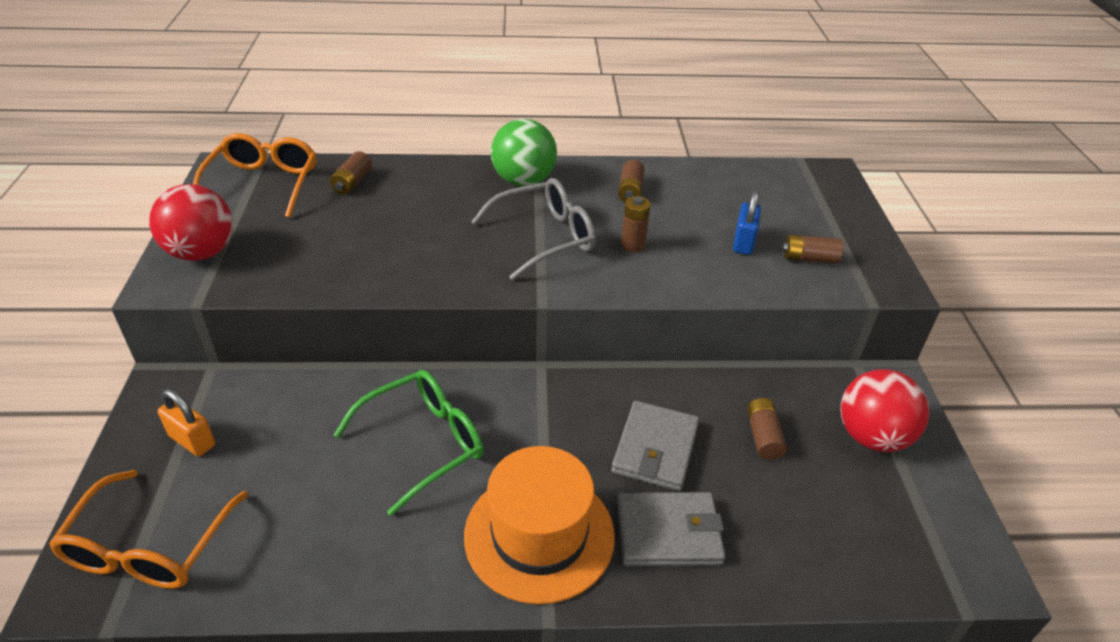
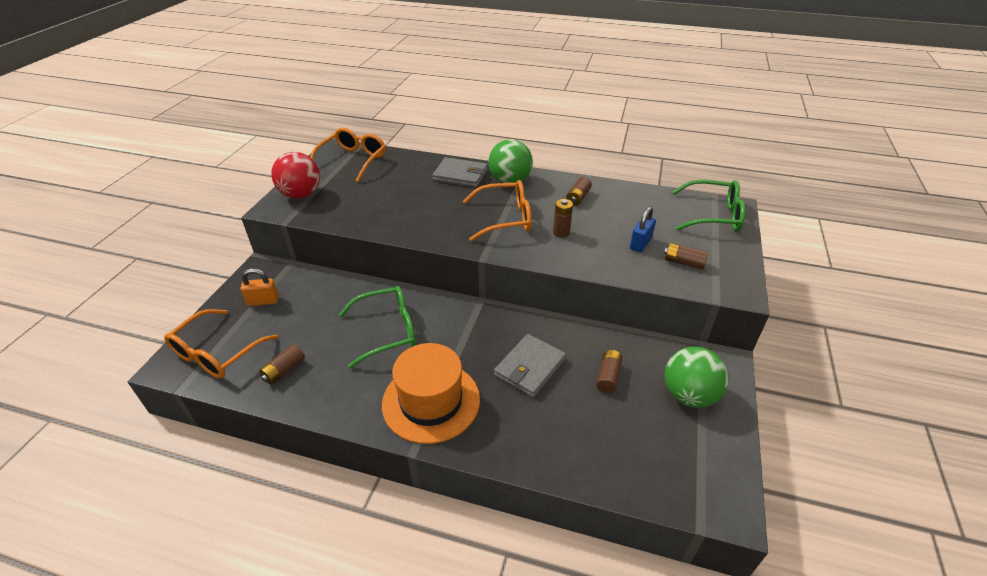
camera: 20 degrees right, 0 degrees up
(192, 440) = (263, 301): orange padlock -> orange padlock turned 60 degrees counterclockwise
(352, 182) = (404, 167): brown battery -> brown battery (284, 370)
(544, 238) = (504, 218): grey glasses -> orange glasses
(668, 533) = (513, 421): grey wallet -> grey wallet (460, 175)
(812, 188) = (712, 215): none -> green glasses
(871, 437) = (688, 395): red ball -> green ball

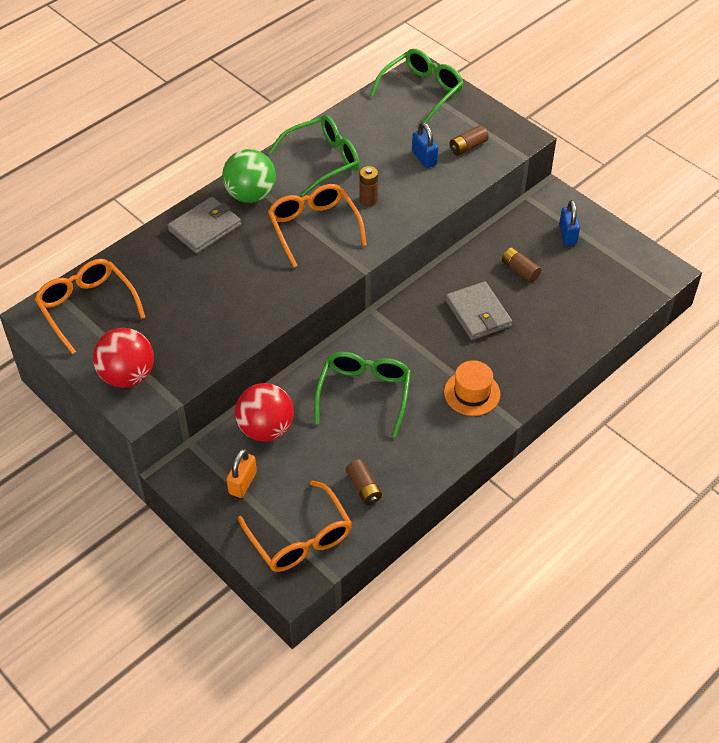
camera: 60 degrees left, 10 degrees up
(322, 292) = (266, 429): none -> red ball
(431, 401) = (472, 393): orange hat -> orange hat, size x0.60
(504, 218) = (314, 228): orange glasses -> orange glasses turned 45 degrees counterclockwise
(578, 197) = (322, 161): brown battery -> green glasses
(688, 395) = (567, 235): green ball -> blue padlock

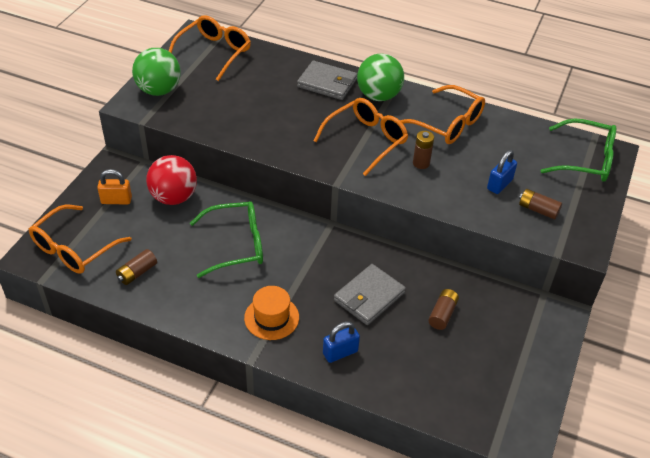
camera: 65 degrees right, 5 degrees down
(127, 376) = (159, 90): red ball -> green ball
(322, 161) = (447, 124): green glasses -> orange glasses
(567, 235) = (515, 340): blue padlock -> blue padlock (340, 352)

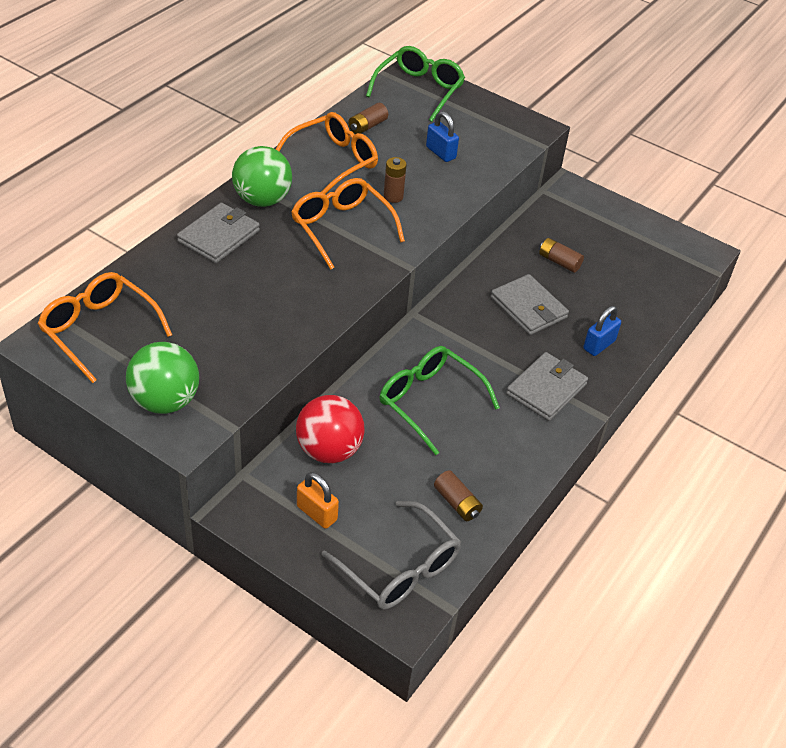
camera: 80 degrees left, 0 degrees up
(74, 248) = (399, 567): orange glasses -> grey glasses
(116, 200) = (317, 513): orange padlock -> orange padlock turned 60 degrees counterclockwise
(236, 245) = (430, 402): green glasses -> green glasses turned 45 degrees counterclockwise
(271, 317) = (546, 389): orange hat -> grey wallet
(340, 352) = (599, 345): blue padlock -> blue padlock turned 60 degrees clockwise
(538, 210) = (483, 139): brown battery -> brown battery (367, 126)

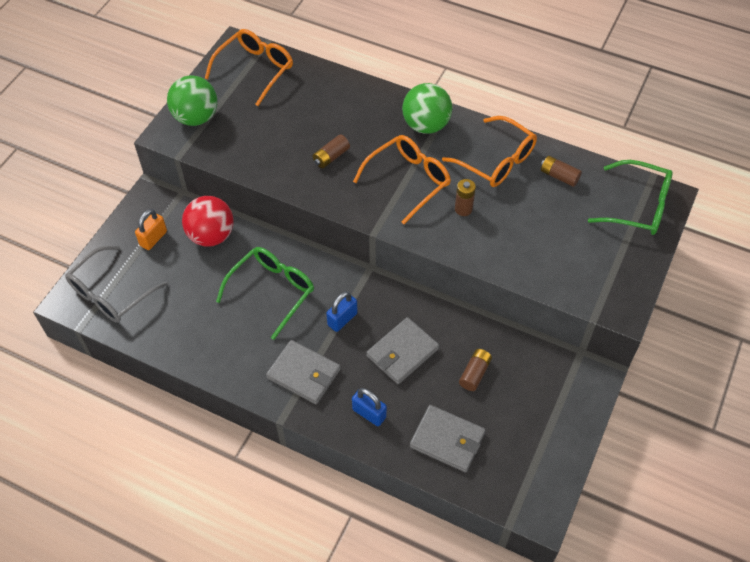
camera: 85 degrees right, 10 degrees up
(219, 236) = (372, 109): grey wallet -> grey wallet (447, 440)
(440, 153) = (543, 235): blue padlock -> blue padlock (342, 319)
(457, 503) = (173, 321): brown battery -> brown battery (331, 157)

